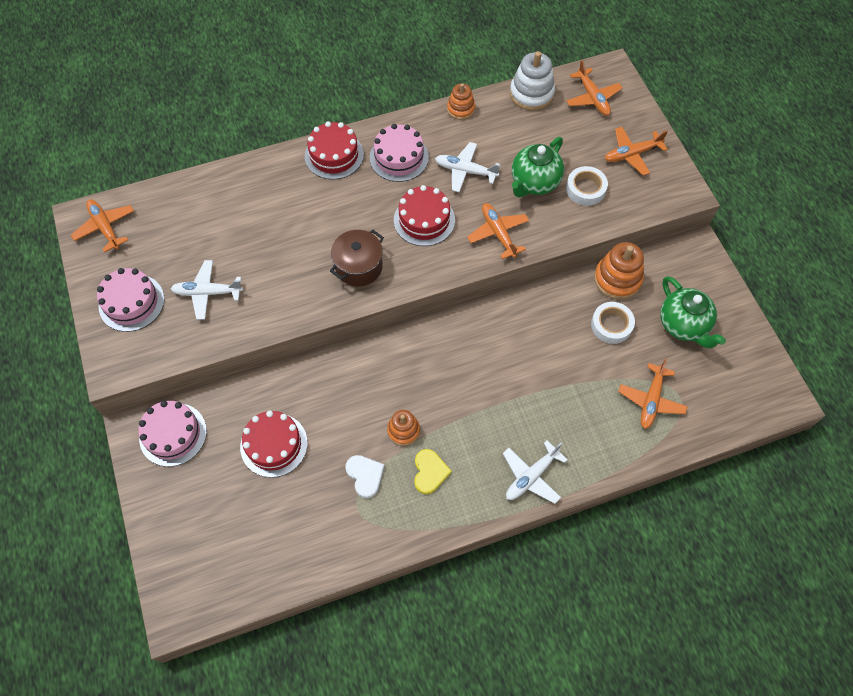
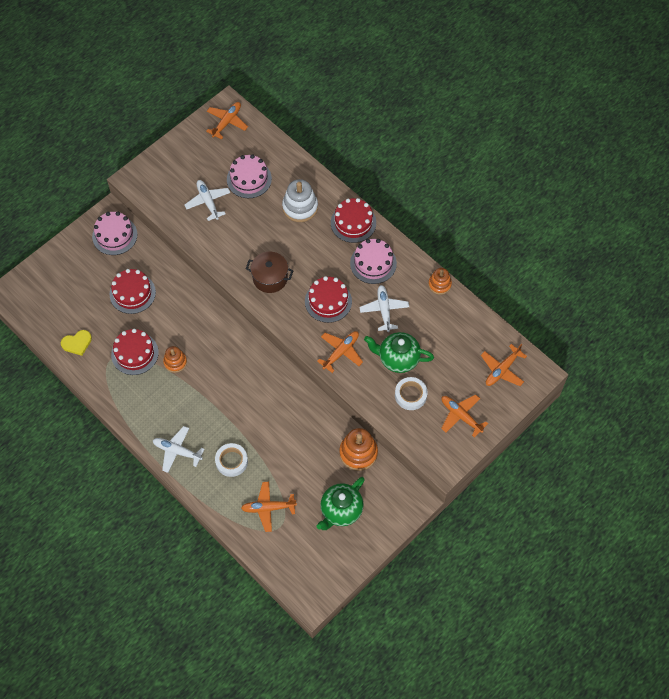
camera: 65 degrees right, 0 degrees up
(131, 302) = (181, 165): pink cake -> pink cake (249, 179)
(365, 475) = (134, 353): white heart -> red cake
(429, 472) = (153, 389): yellow heart -> yellow heart (77, 343)
(531, 94) = (481, 326): white stacking toy -> white stacking toy (300, 207)
(611, 325) = (317, 462): white tape -> white tape (231, 461)

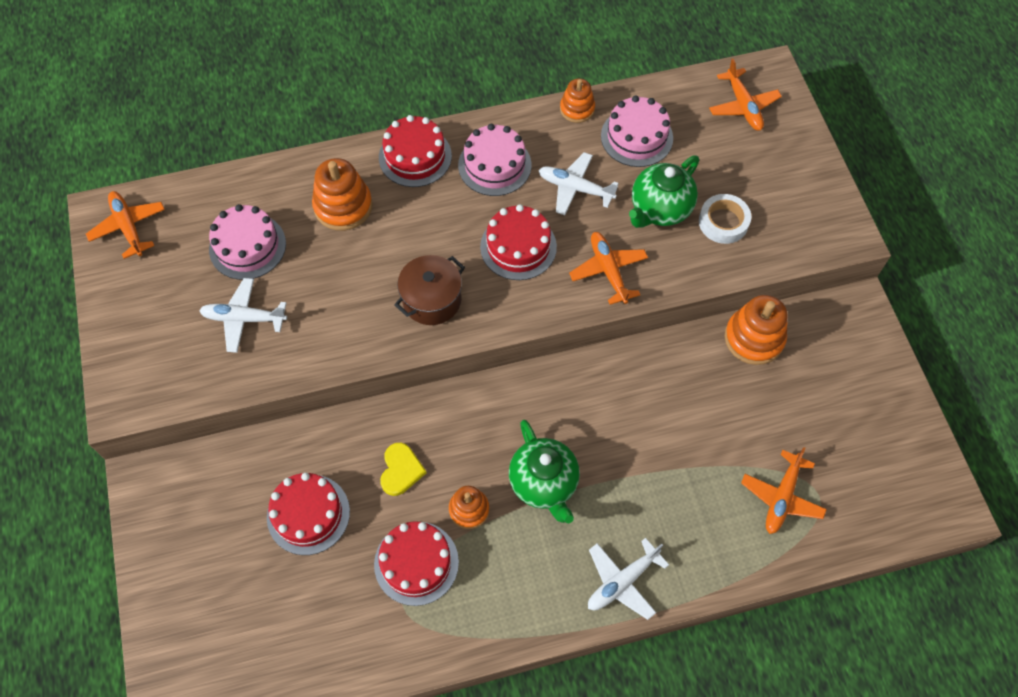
camera: 60 degrees left, 0 degrees up
(77, 343) = (340, 646): yellow heart -> yellow heart (401, 470)
(114, 235) = (187, 490): pink cake -> pink cake (636, 137)
(231, 461) = (681, 510): white tape -> none
(300, 207) = (343, 206): white stacking toy -> orange stacking toy
(341, 511) = (831, 404): green teapot -> green teapot (544, 483)
(460, 416) = (785, 182): orange plane -> none

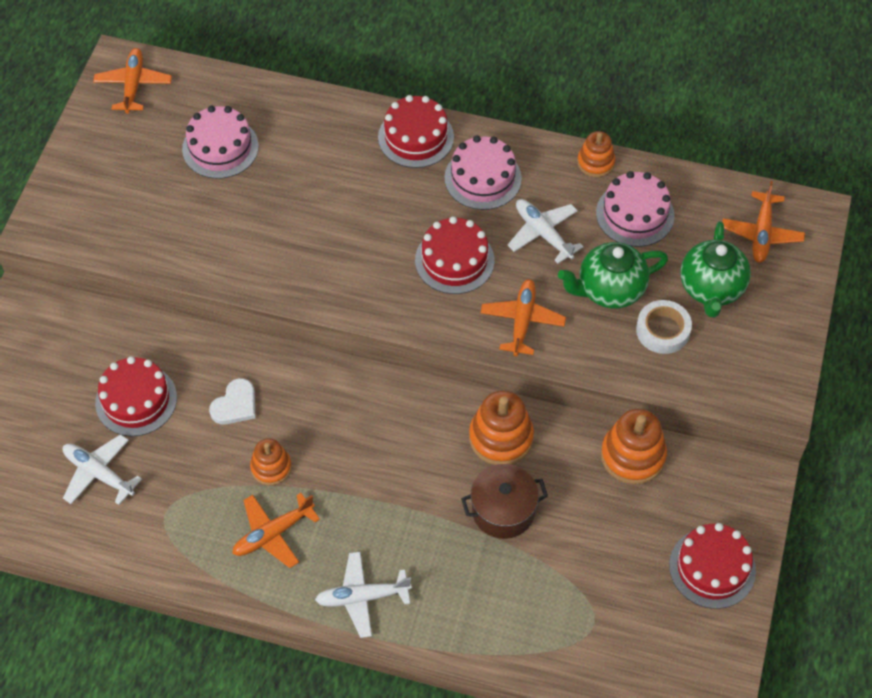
camera: 30 degrees right, 5 degrees down
(244, 318) = (178, 207): white plane -> white plane (98, 473)
(343, 206) = (323, 152): orange stacking toy -> orange stacking toy (501, 437)
(401, 470) = (235, 405): yellow heart -> white heart
(416, 563) = (198, 487): red cake -> red cake (712, 568)
(432, 300) = (346, 269): brown pot -> brown pot (503, 511)
(544, 483) = (350, 480): green teapot -> green teapot (711, 289)
(781, 497) = (557, 606): orange plane -> orange plane (273, 534)

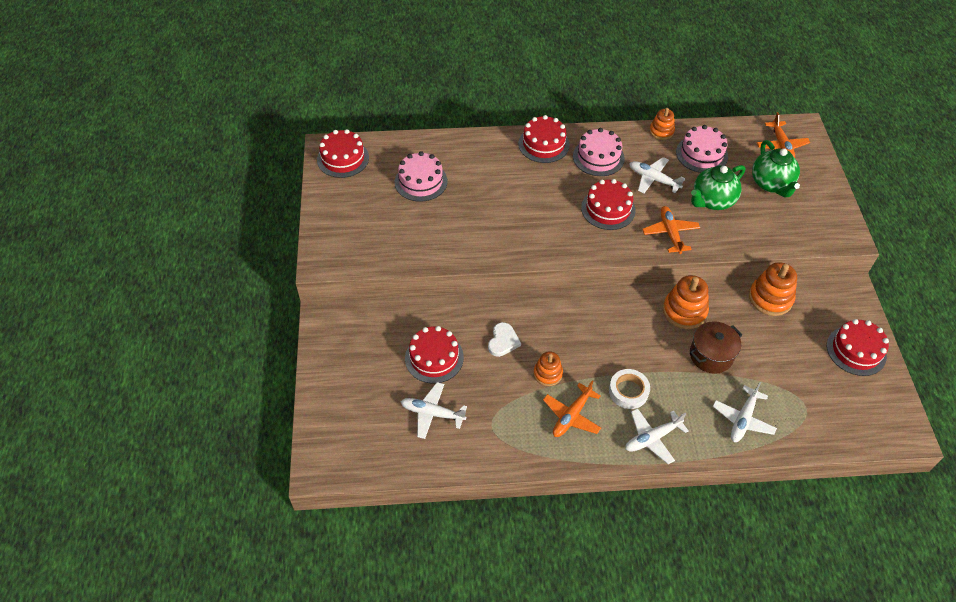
camera: 20 degrees left, 5 degrees down
(133, 85) = (343, 158): orange plane -> red cake
(497, 611) = (743, 419): none -> white plane
(663, 330) = (757, 215): white tape -> white tape (628, 391)

